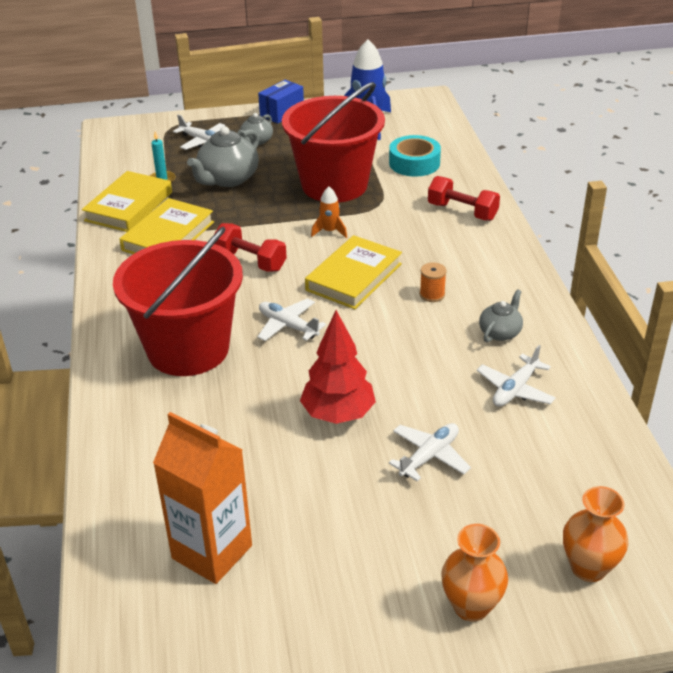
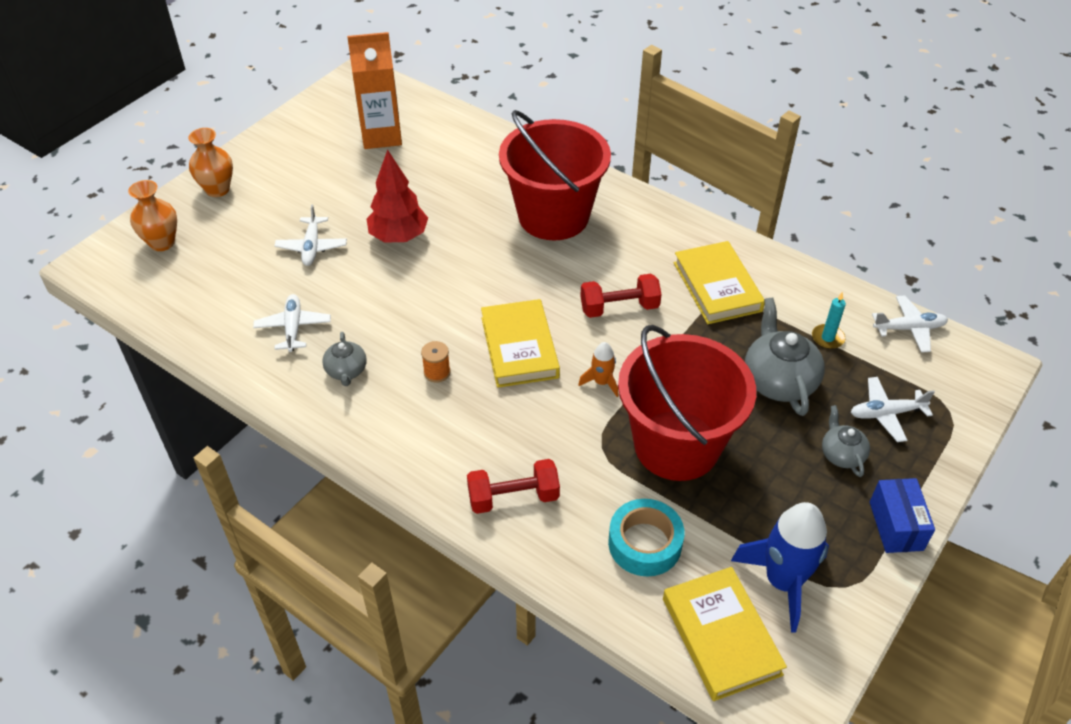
camera: 135 degrees right, 10 degrees up
(129, 206) = (798, 292): yellow book -> yellow book (721, 636)
(288, 326) = (512, 273): white plane -> white plane (909, 329)

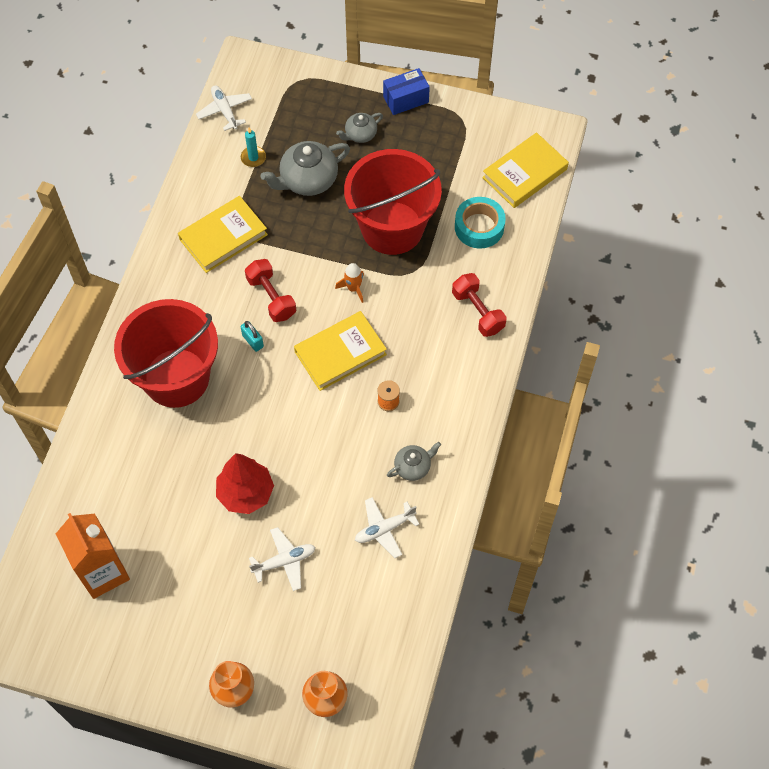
camera: 110 degrees left, 15 degrees up
(569, 280) = (253, 341): none -> turquoise padlock
(783, 582) = (473, 150): blue rocket -> none
(886, 413) = (313, 115): white plane -> none

